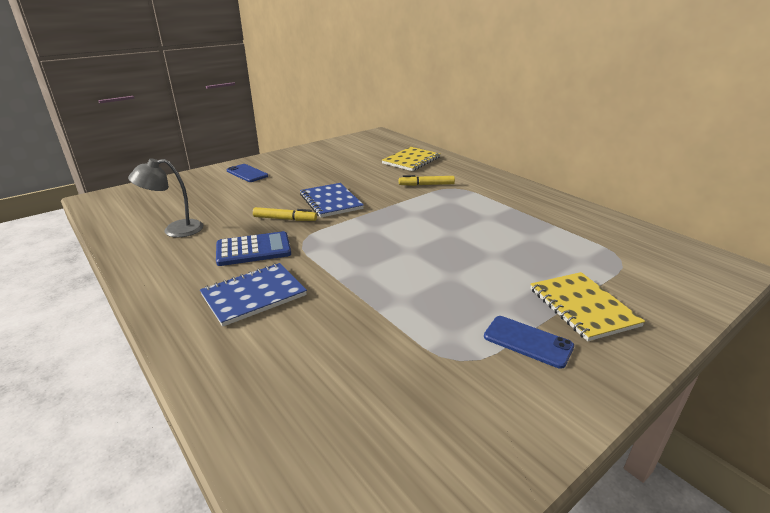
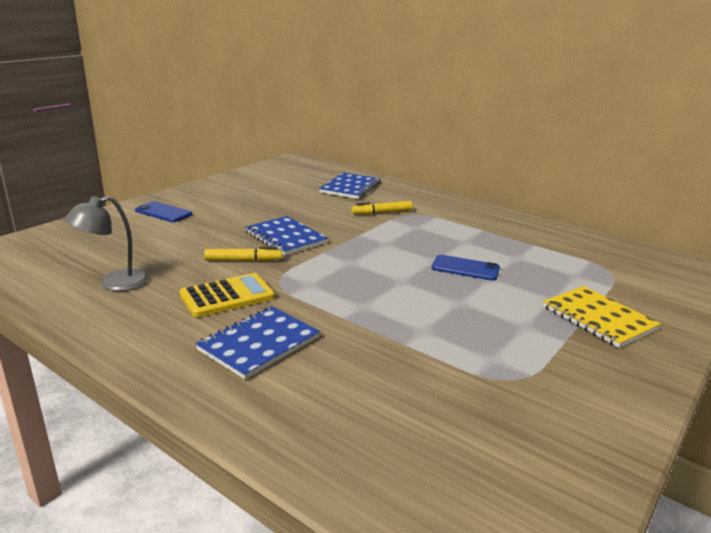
camera: 15 degrees left, 5 degrees down
(253, 250) = (227, 296): blue calculator -> yellow calculator
(411, 160) = (350, 187): yellow notebook -> blue notebook
(527, 341) = (565, 355): blue phone -> blue phone (465, 268)

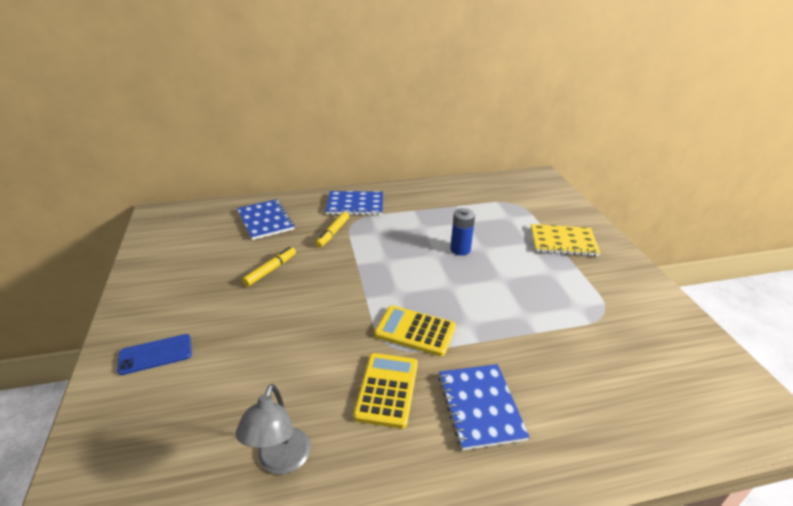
camera: 50 degrees left, 10 degrees up
(243, 260) = (330, 349): yellow marker -> yellow marker (270, 270)
(285, 237) = (316, 303): blue notebook -> blue notebook (355, 205)
(313, 285) = (415, 331): none -> yellow calculator
(465, 268) = (460, 249): blue phone -> blue battery

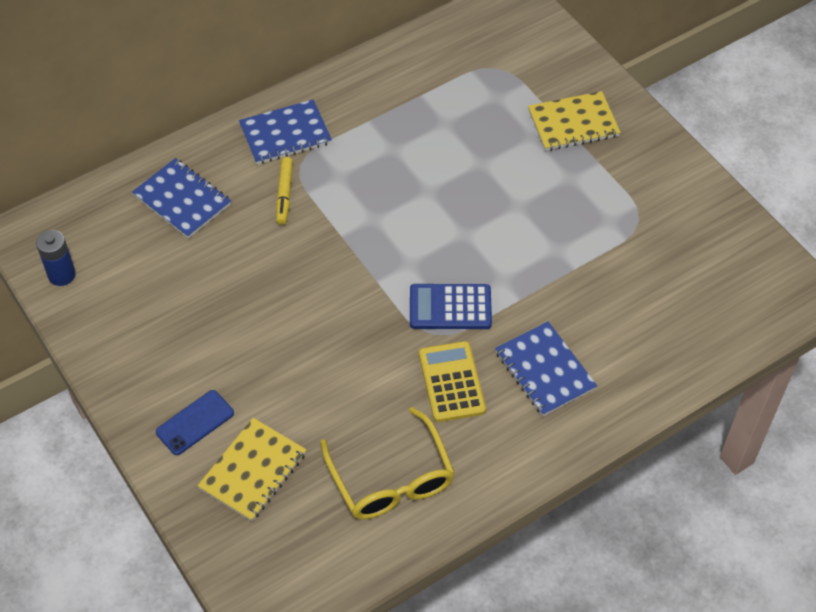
camera: 20 degrees left, 20 degrees up
(166, 409) = (253, 471): none -> yellow notebook
(270, 270) = (243, 277): yellow marker -> none
(281, 461) = (391, 478): grey lamp -> yellow glasses
(415, 331) = (450, 307): yellow calculator -> blue calculator
(460, 249) = (455, 174): blue battery -> blue battery (61, 275)

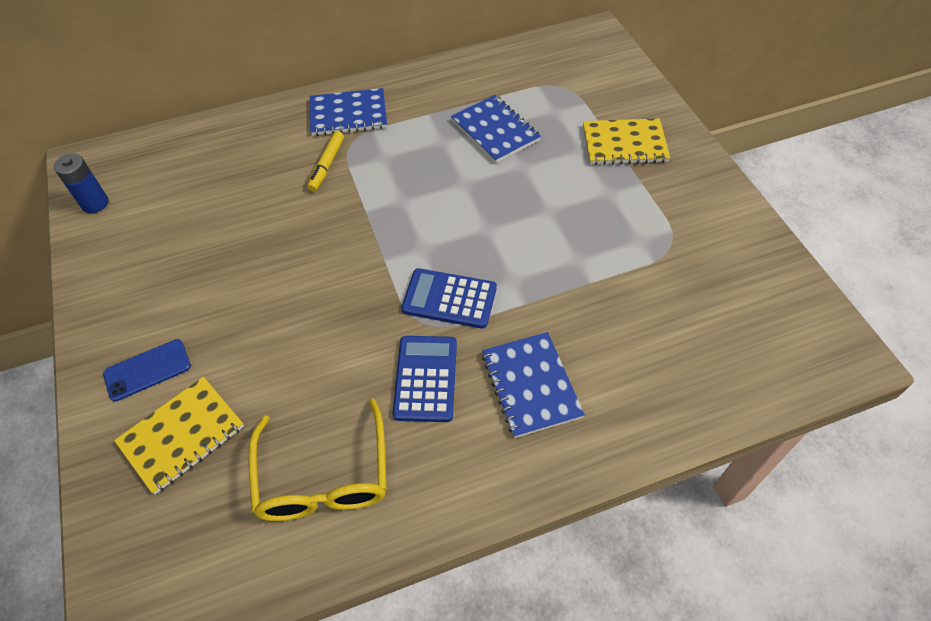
camera: 15 degrees right, 0 degrees up
(182, 200) = (232, 156): blue notebook -> blue notebook (495, 130)
(451, 382) = (425, 378): yellow calculator -> blue calculator

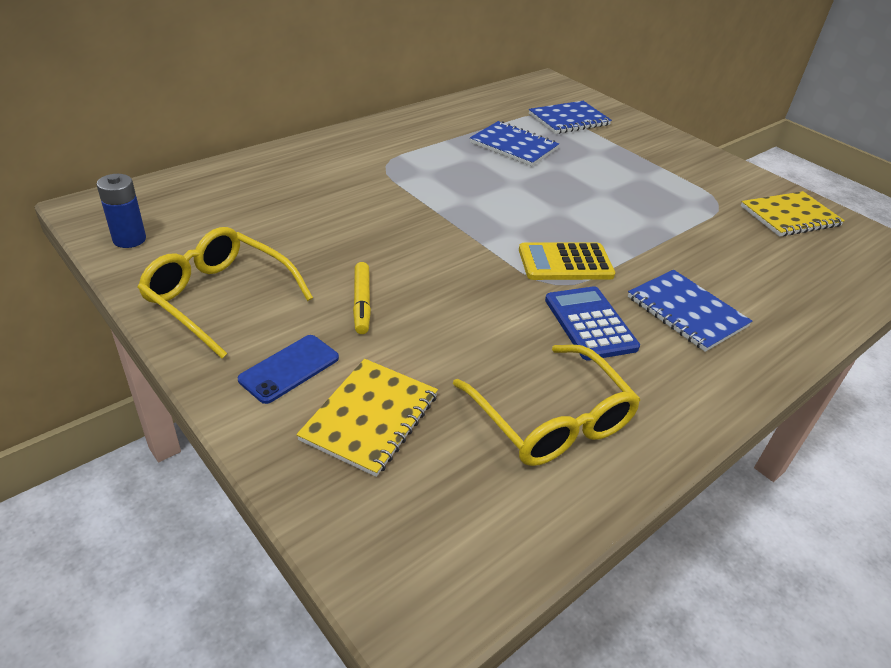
camera: 25 degrees left, 15 degrees down
(132, 282) = (219, 298): none -> yellow glasses
(327, 165) = (373, 183): yellow marker -> yellow marker (362, 302)
(348, 114) = (368, 146): blue notebook -> blue notebook (569, 119)
(449, 299) = (565, 263): blue calculator -> yellow calculator
(624, 143) = (628, 144): yellow notebook -> yellow notebook (790, 216)

